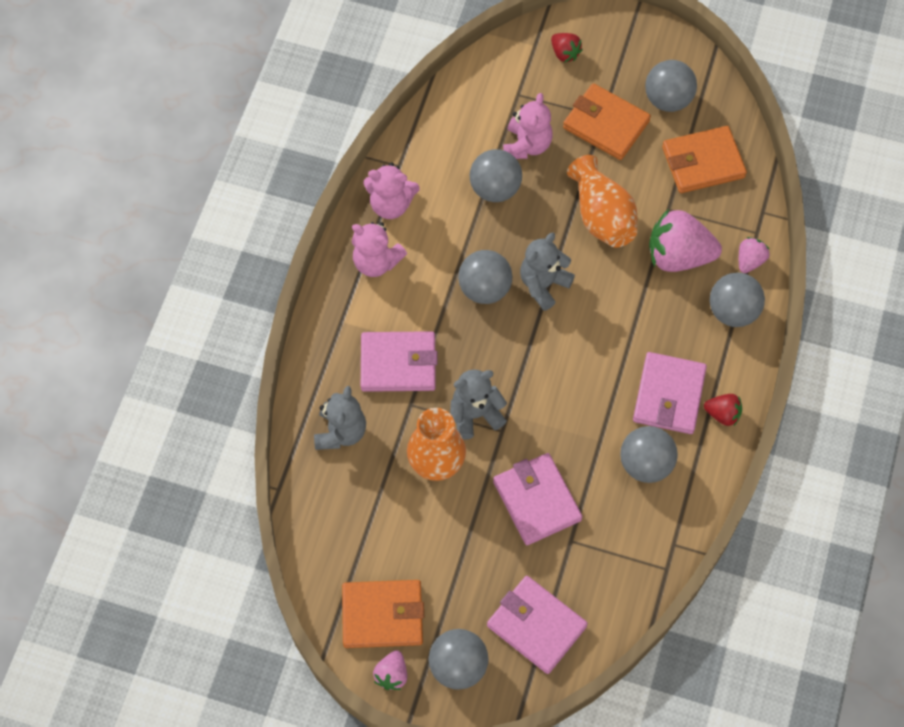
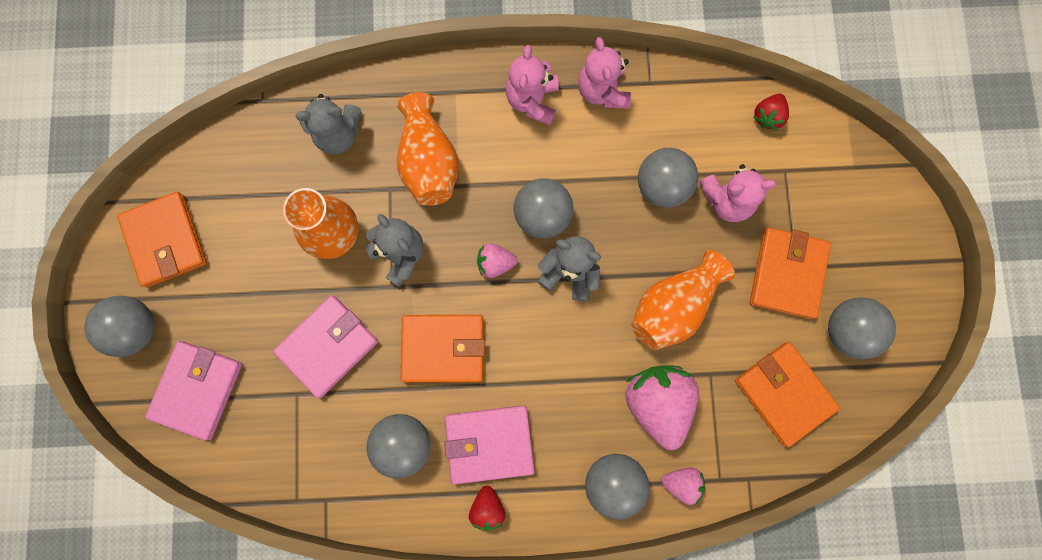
camera: 70 degrees right, 15 degrees up
(392, 675) = (110, 270): pink strawberry -> pink strawberry (495, 263)
(398, 364) = (429, 162): pink wallet -> orange vase
(565, 53) = (857, 201): red strawberry -> red strawberry (768, 116)
(573, 406) = (443, 348): none -> orange wallet

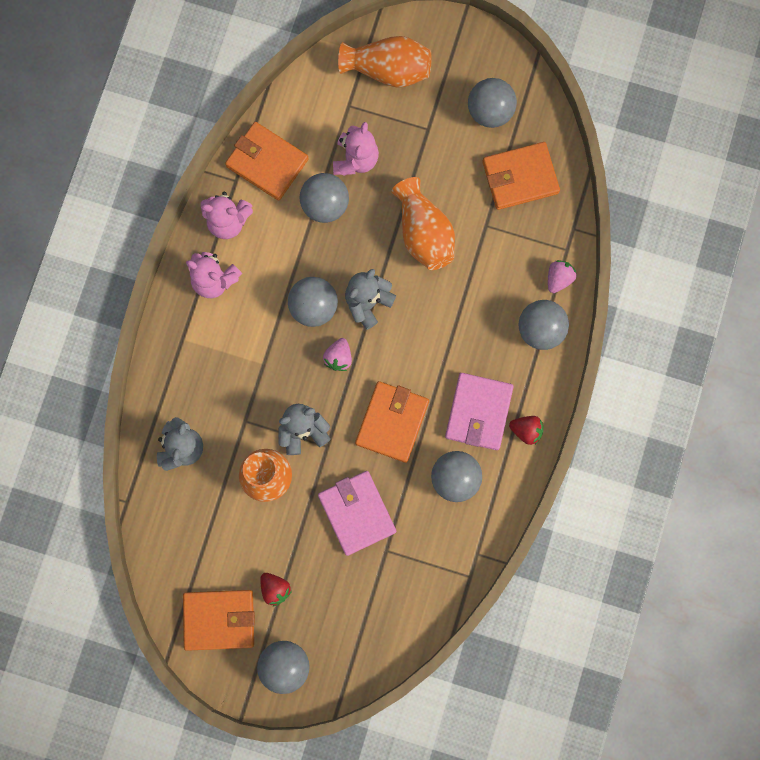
camera: 70 degrees left, 0 degrees up
(197, 390) = (354, 629): pink wallet -> none
(429, 162) = (234, 381): orange vase -> orange vase (388, 70)
(657, 402) = (493, 273): pink strawberry -> none
(768, 116) = (299, 101): red strawberry -> red strawberry (275, 589)
(787, 274) = (430, 137): orange wallet -> orange wallet (267, 162)

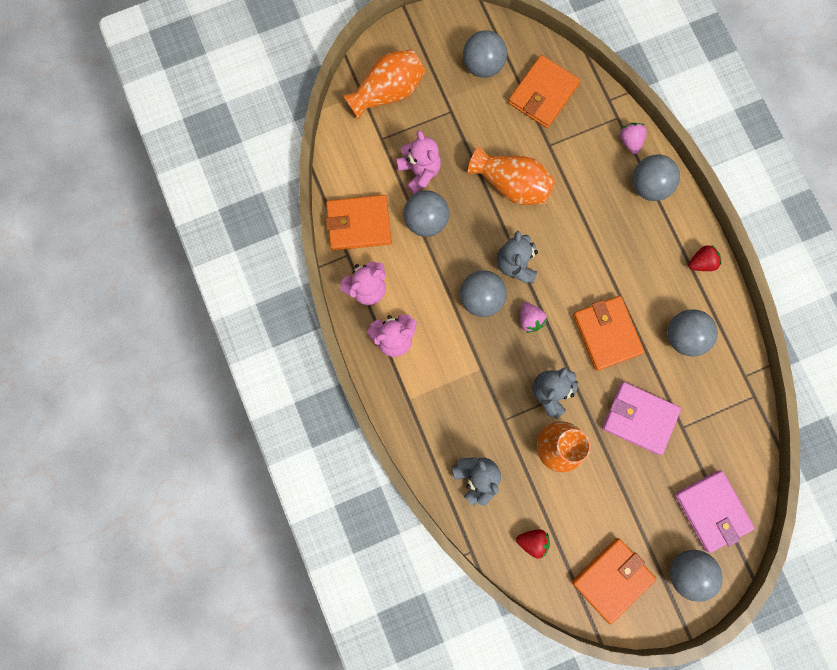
camera: 40 degrees left, 0 degrees up
(275, 589) = (631, 522): red strawberry -> red strawberry (532, 541)
(478, 412) = (658, 277): pink wallet -> pink wallet (712, 510)

